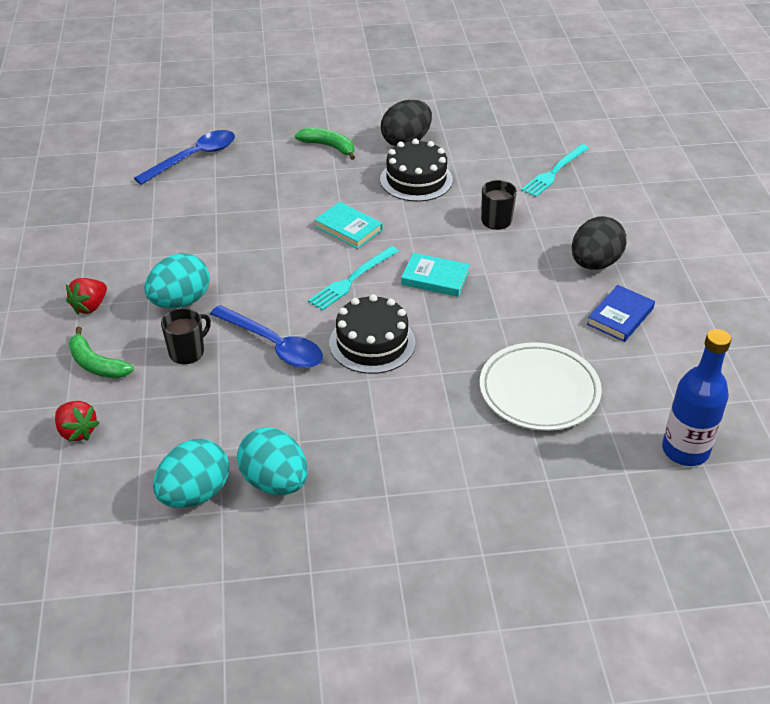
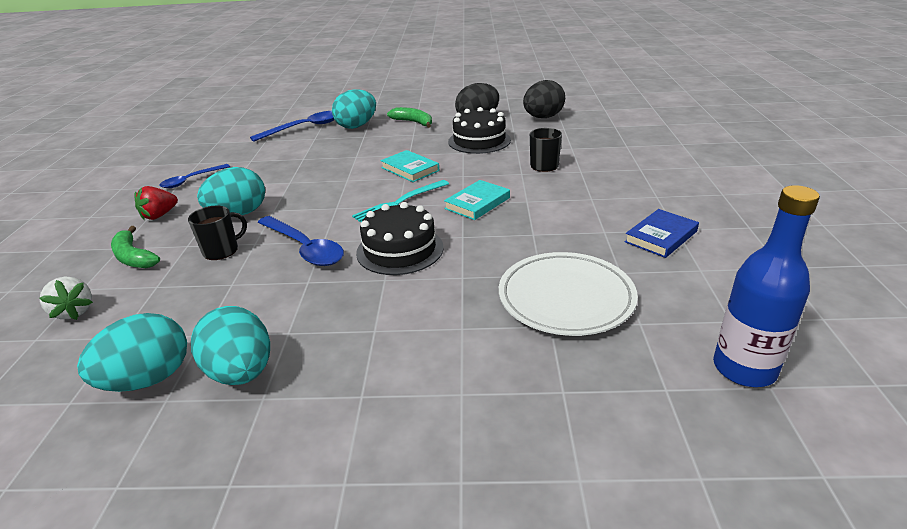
camera: 10 degrees right, 10 degrees down
(77, 431) = (74, 312): red strawberry -> white strawberry
(96, 251) = (191, 180): none -> blue spoon
(260, 154) = (357, 126): none -> turquoise egg
(435, 278) = (477, 203): turquoise book -> turquoise book turned 75 degrees counterclockwise
(554, 172) = (602, 137): turquoise fork -> none
(594, 263) = (635, 196): black egg -> black egg (543, 117)

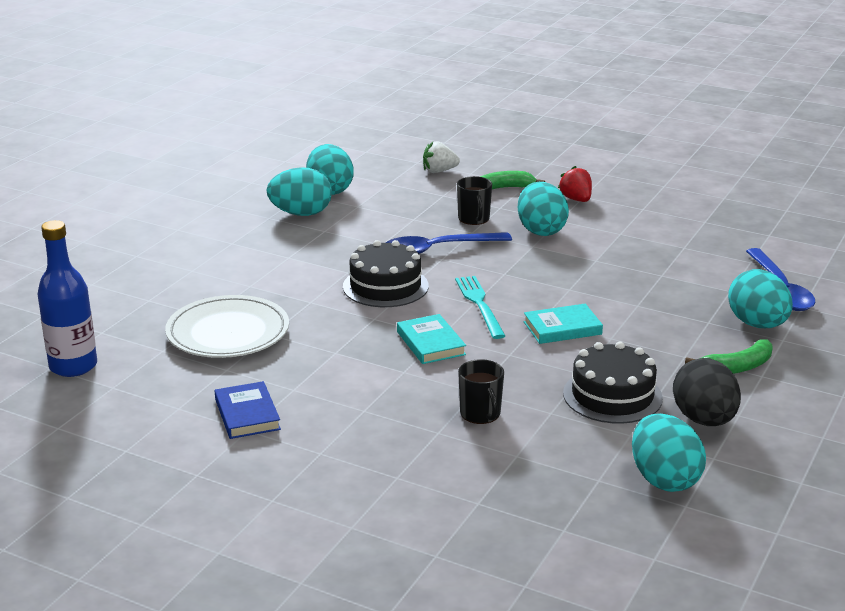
camera: 115 degrees right, 5 degrees down
(191, 180) = (653, 215): blue spoon -> none
(543, 117) = (664, 479): black egg -> turquoise egg

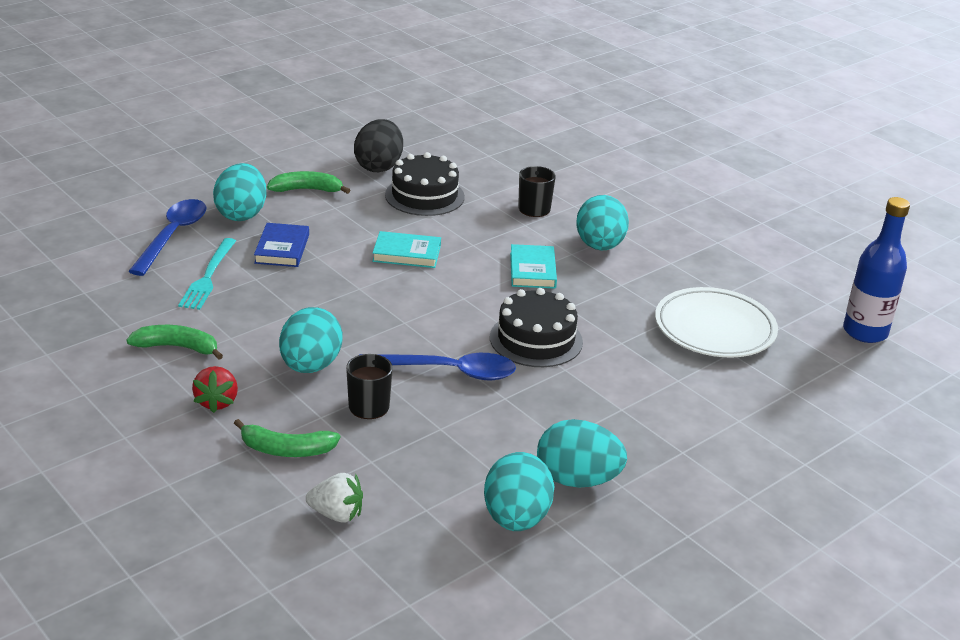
camera: 160 degrees left, 5 degrees up
(247, 414) = (715, 252): blue book -> blue book (282, 249)
(480, 304) = (459, 294): turquoise fork -> turquoise fork (208, 276)
(646, 219) = (177, 347): none -> green banana
(664, 479) = (447, 145): turquoise egg -> turquoise egg (599, 246)

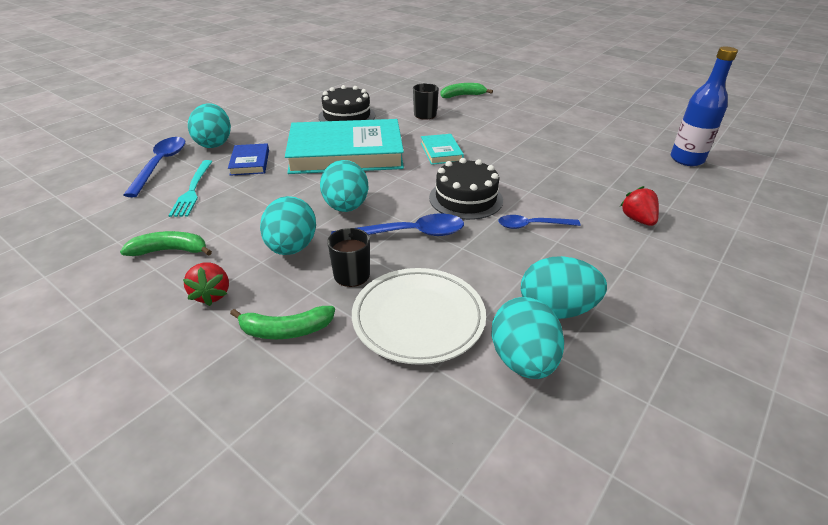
camera: 10 degrees left, 5 degrees up
(307, 190) = (261, 122): green banana -> green banana (462, 96)
(336, 514) = (351, 392): white strawberry -> none
(379, 166) = (309, 103): black egg -> none
(406, 253) = (346, 153): turquoise book -> turquoise book, size x2.32
(599, 246) = (479, 131): turquoise egg -> turquoise egg (346, 207)
(601, 386) = (532, 225): none -> blue spoon
(714, 328) = (587, 172): white plate -> white plate (418, 318)
(738, 400) = (637, 220): none -> red strawberry

